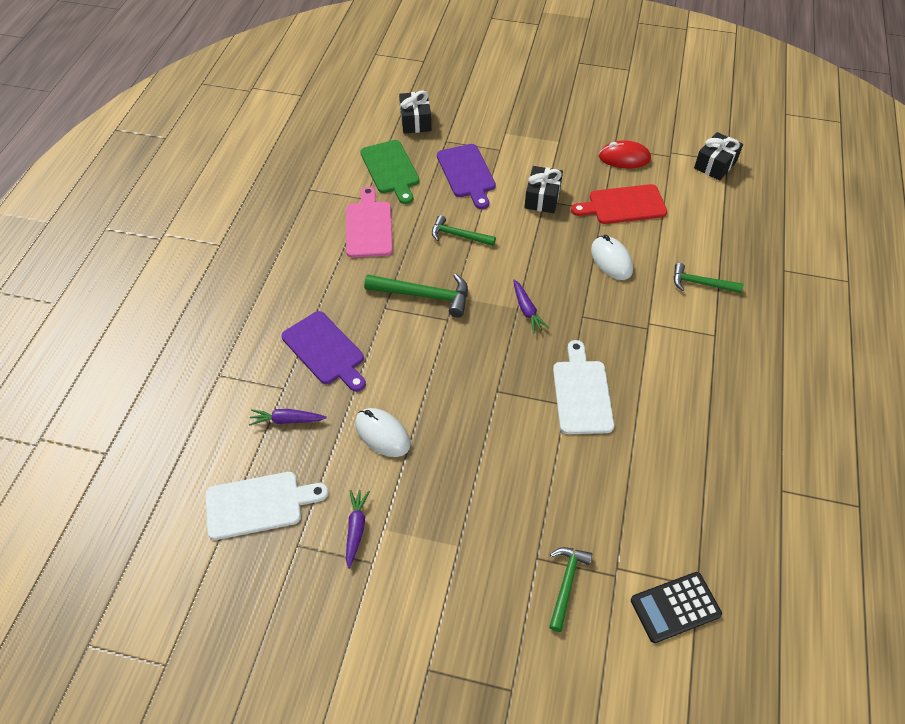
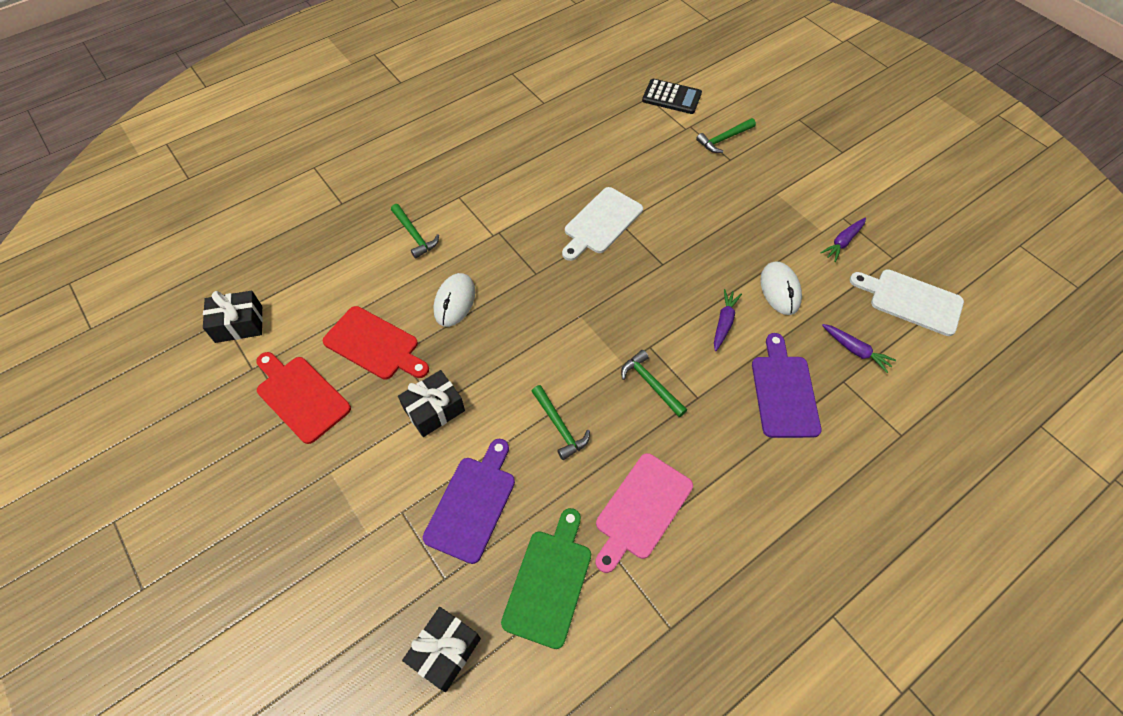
camera: 140 degrees left, 5 degrees up
(424, 296) = (651, 383): green hammer -> green hammer, size x0.66
(527, 310) = (574, 308): purple carrot -> purple carrot (724, 322)
(624, 158) = (301, 396): red mouse -> red cutting board

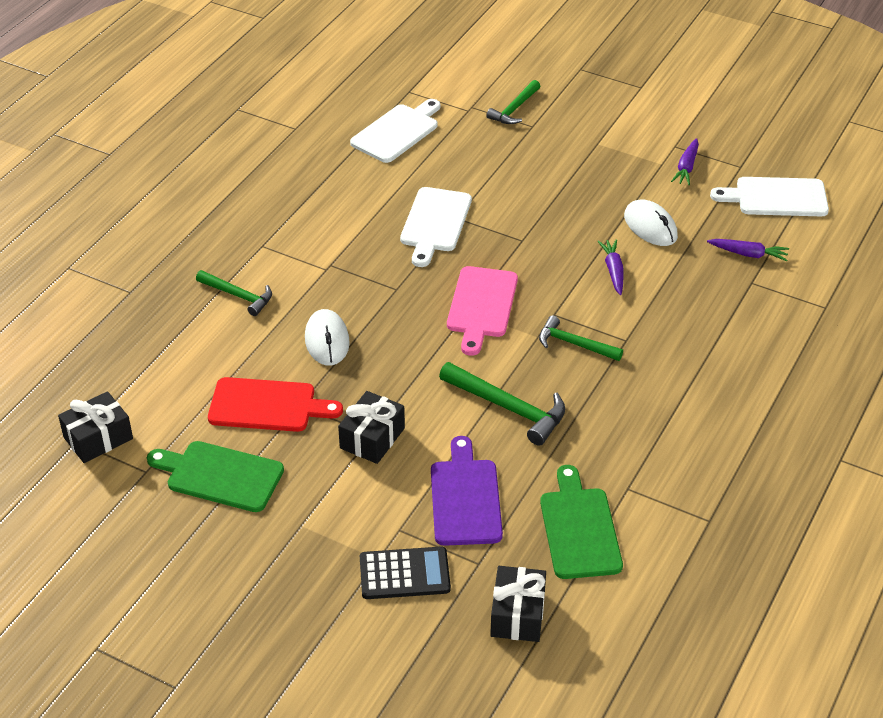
camera: 25 degrees left, 15 degrees down
(301, 396) = (220, 475): red cutting board -> green cutting board
(559, 427) = (508, 408): green hammer -> green hammer, size x1.52
(619, 130) = (397, 132): none -> white cutting board
(641, 509) = (628, 444): pink cutting board -> pink cutting board (481, 306)
(671, 97) = (434, 84): black calculator -> black calculator (404, 574)
(784, 392) = (703, 308): purple cutting board -> none

